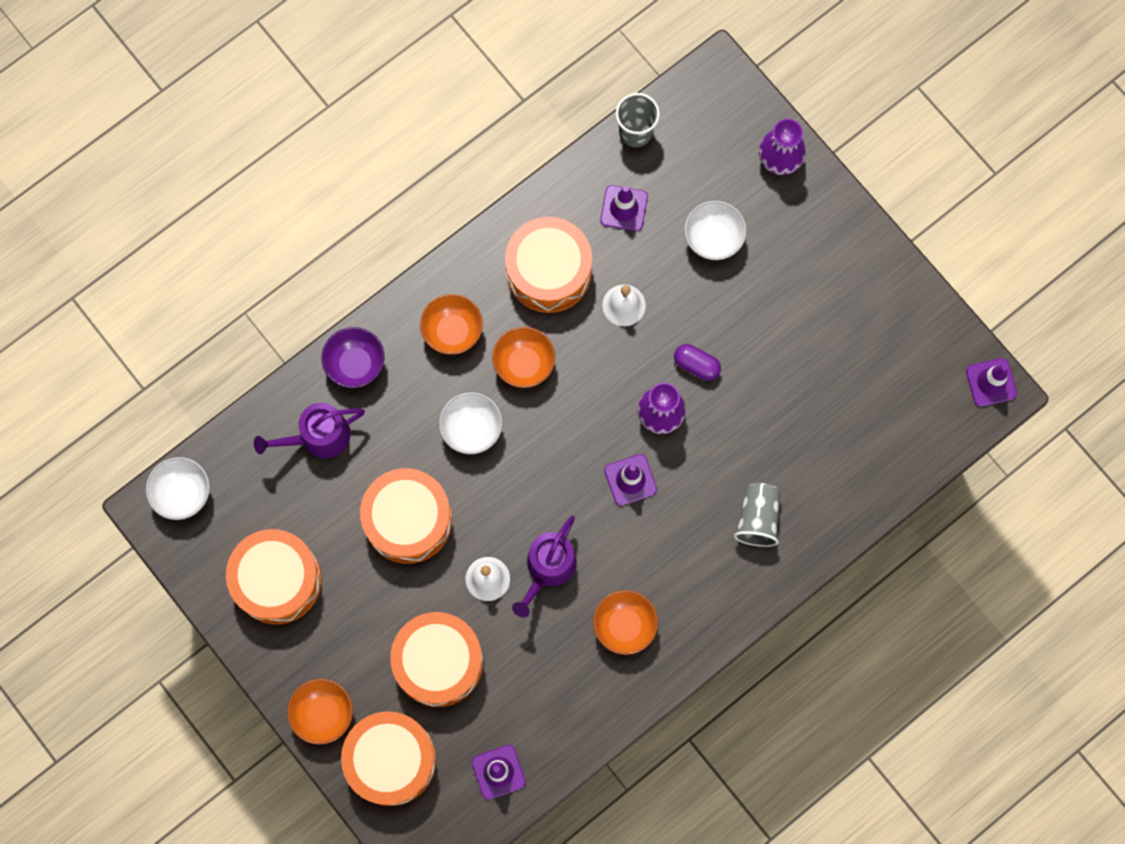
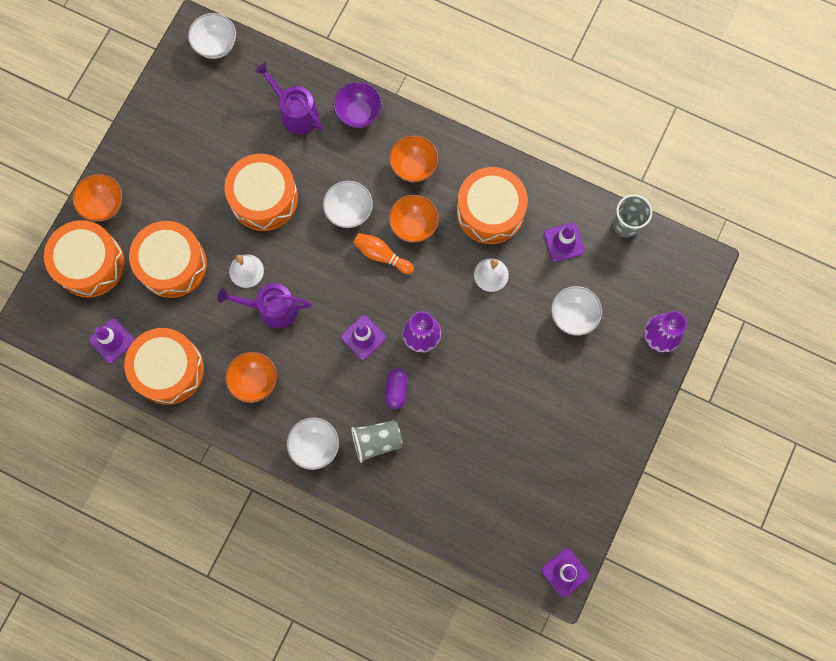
camera: 65 degrees right, 0 degrees up
(277, 580) = (183, 132): orange drum -> orange drum (169, 369)
(543, 416) = (381, 255): none -> orange bowling pin
(696, 365) = (471, 346): purple capsule -> purple capsule (396, 390)
(731, 589) = (315, 446): none -> white bowl

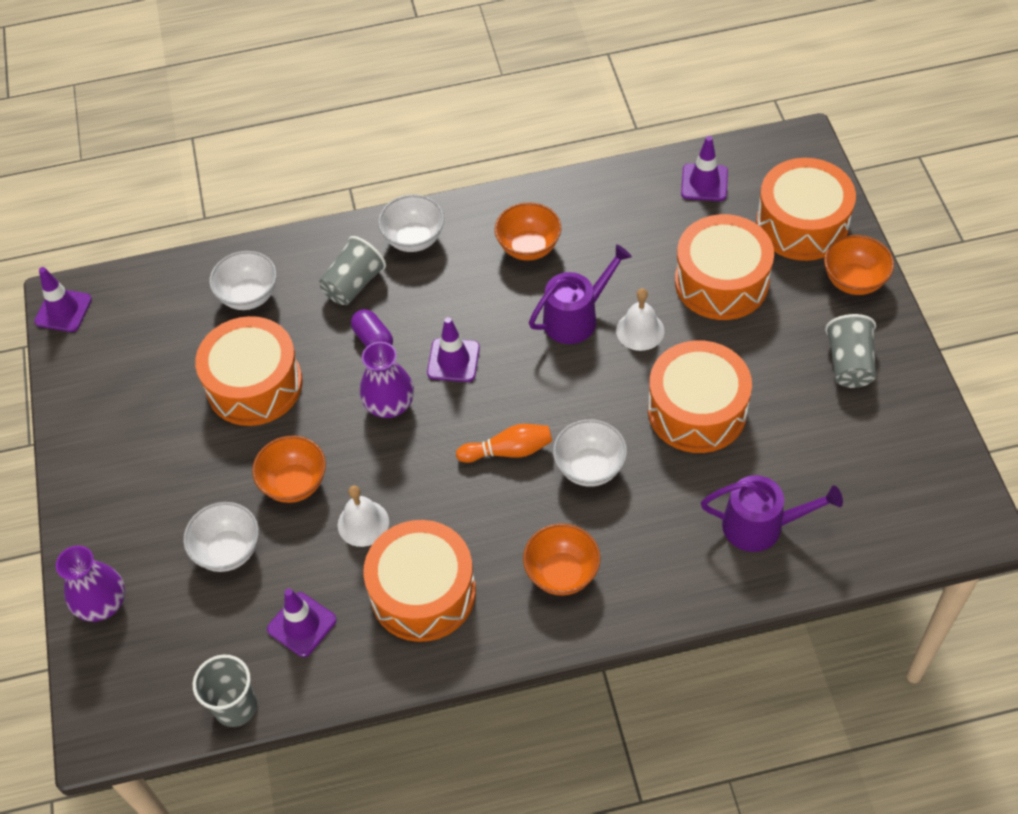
camera: 145 degrees right, 20 degrees down
(160, 160) = (849, 363): none -> grey cup
(169, 369) = (622, 199): orange drum -> orange drum (254, 384)
(216, 45) = (937, 528): white bowl -> white bowl (249, 296)
(358, 113) = (687, 583): purple bowl -> none
(413, 225) = (501, 508): orange bowl -> orange bowl (294, 483)

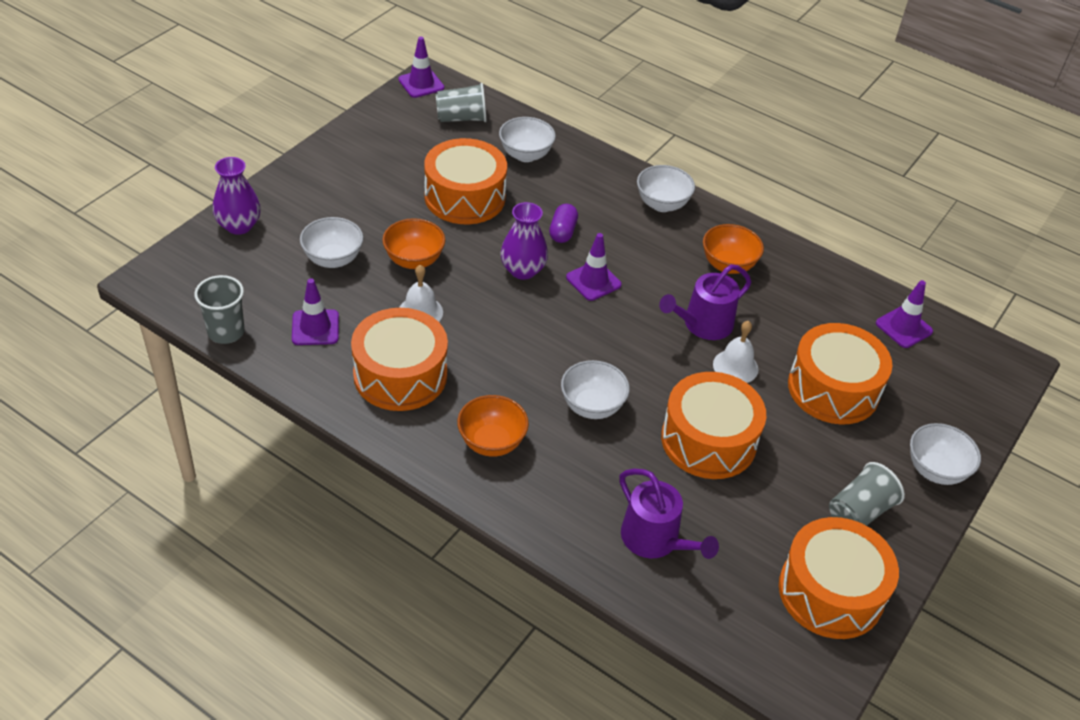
camera: 40 degrees right, 10 degrees down
(354, 284) = (592, 197): grey cup -> grey cup (461, 118)
(508, 451) = (556, 353): orange bowling pin -> none
(576, 318) = (703, 324): purple watering can -> purple watering can turned 135 degrees clockwise
(802, 224) = (943, 407): orange drum -> orange drum (830, 592)
(854, 281) = (935, 470): orange bowl -> white bowl

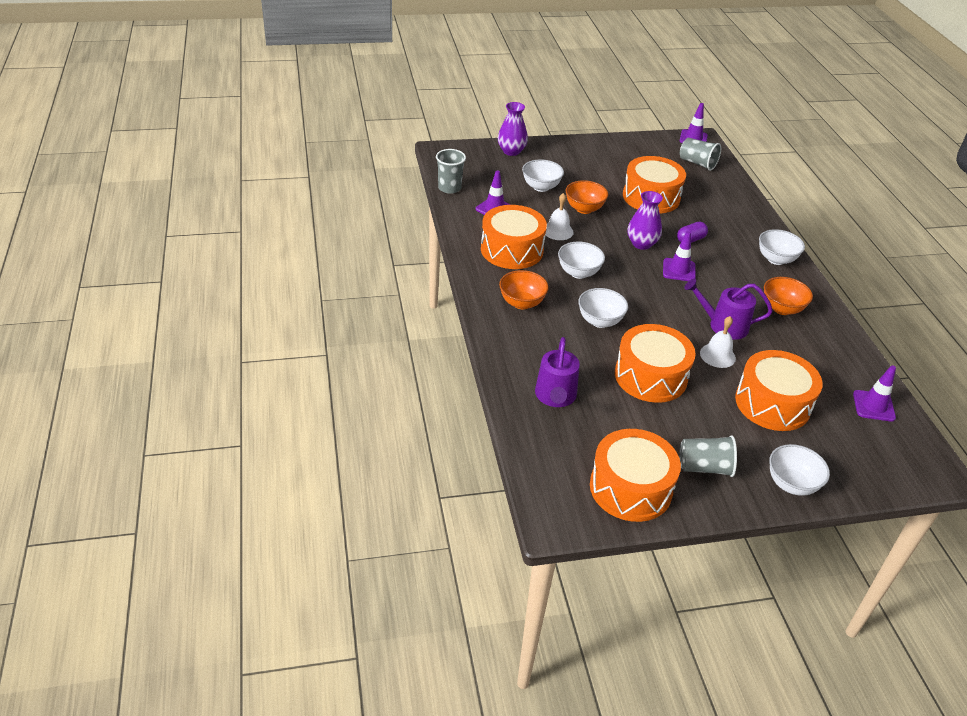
camera: 45 degrees right, 5 degrees down
(525, 155) = (715, 196): white bowl -> white bowl (578, 273)

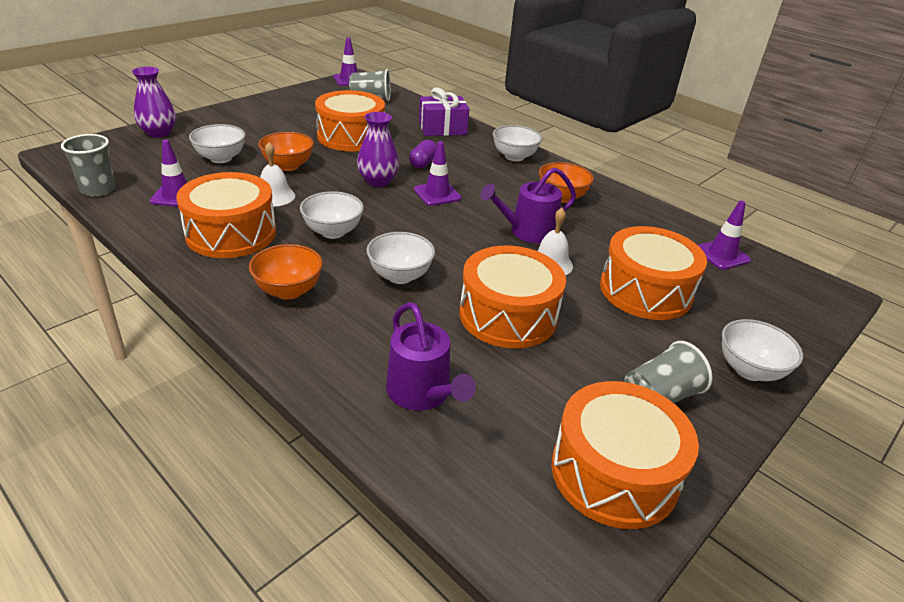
camera: 35 degrees left, 5 degrees down
(735, 212) = (442, 128): none -> purple gift

